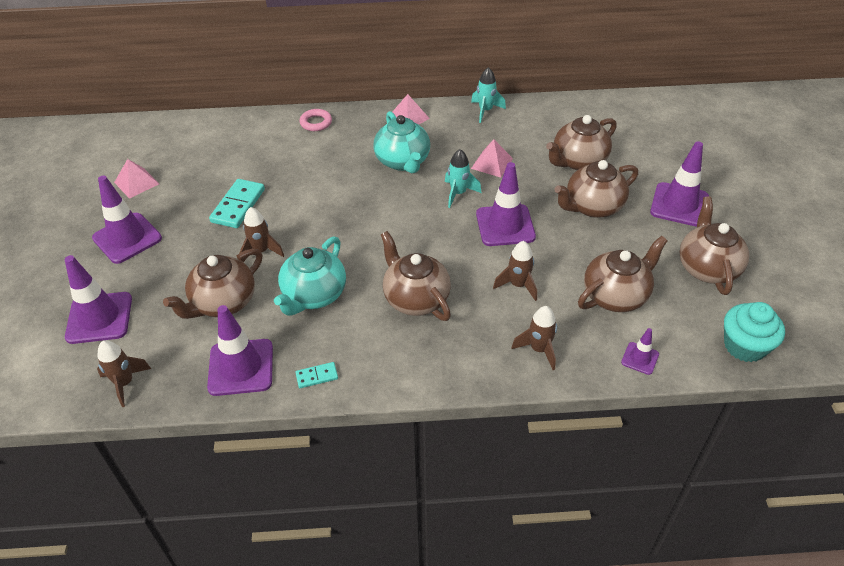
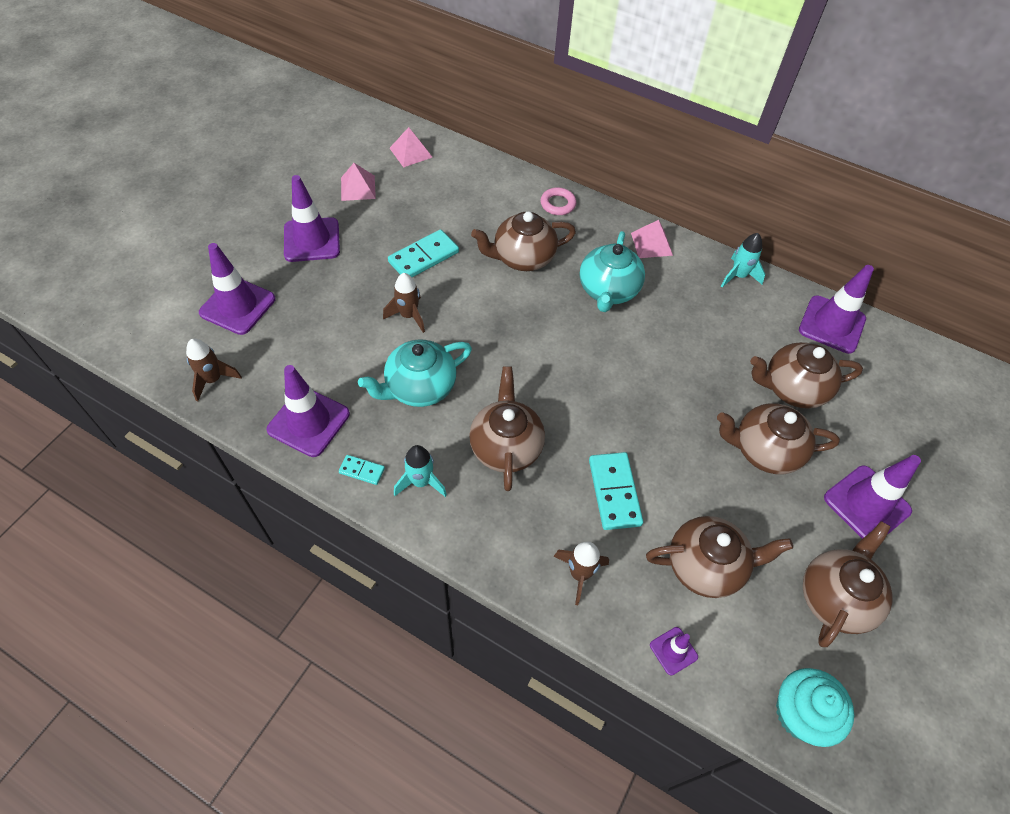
camera: 30 degrees right, 10 degrees up
(223, 302) = (340, 349): brown teapot -> brown teapot (523, 258)
(458, 193) = (635, 356): turquoise rocket -> turquoise rocket (421, 482)
(492, 163) = (696, 341): pink pyramid -> pink pyramid (411, 152)
(505, 225) = (654, 419): purple traffic cone -> purple traffic cone (831, 324)
(518, 285) = (614, 492): brown rocket -> turquoise domino

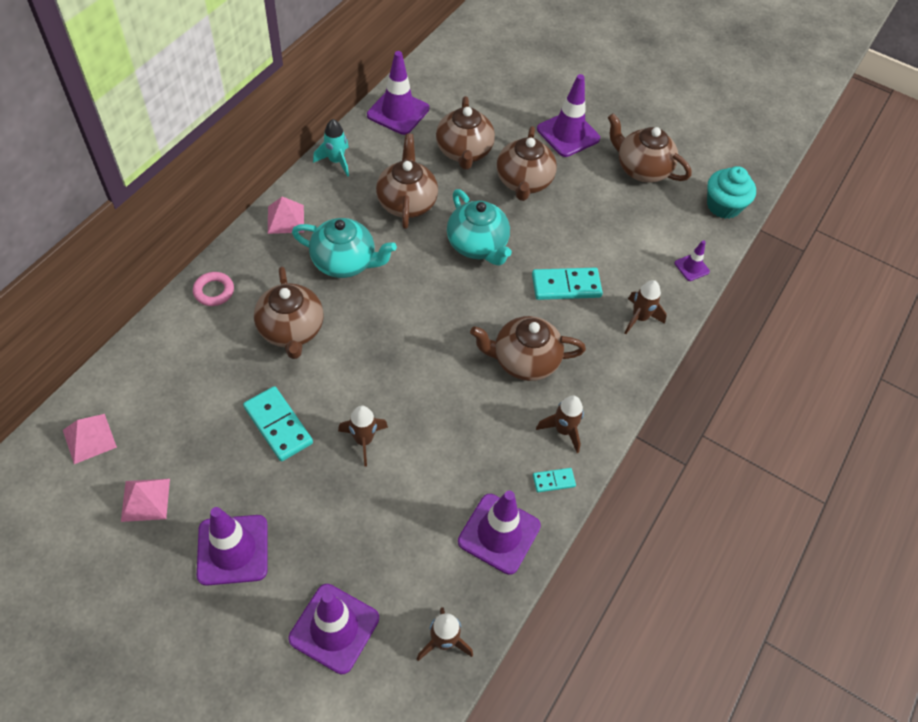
camera: 90 degrees left, 0 degrees up
(362, 471) = (553, 481): turquoise domino -> turquoise domino turned 60 degrees clockwise
(419, 387) = (458, 430): turquoise teapot -> turquoise teapot (477, 245)
(421, 482) = (563, 430): turquoise rocket -> brown rocket
(706, 566) = (625, 237): brown teapot -> brown teapot (407, 202)

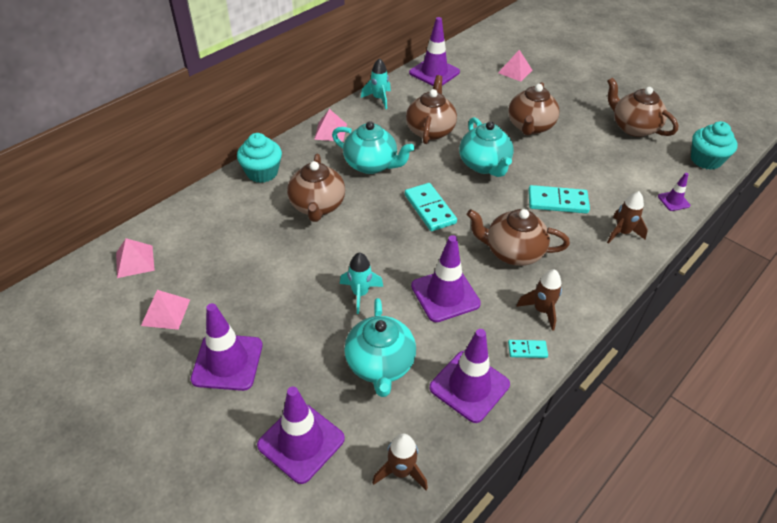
camera: 15 degrees right, 10 degrees down
(214, 291) = (262, 172): pink ring -> turquoise cupcake
(278, 425) = (290, 272): turquoise domino -> turquoise domino (430, 209)
(363, 440) = (360, 294): brown rocket -> turquoise rocket
(401, 524) = (380, 364): none -> turquoise teapot
(464, 152) = (483, 102): brown teapot -> none
(496, 99) = (515, 71): none -> pink pyramid
(568, 134) = (572, 98): purple traffic cone -> purple traffic cone (445, 295)

